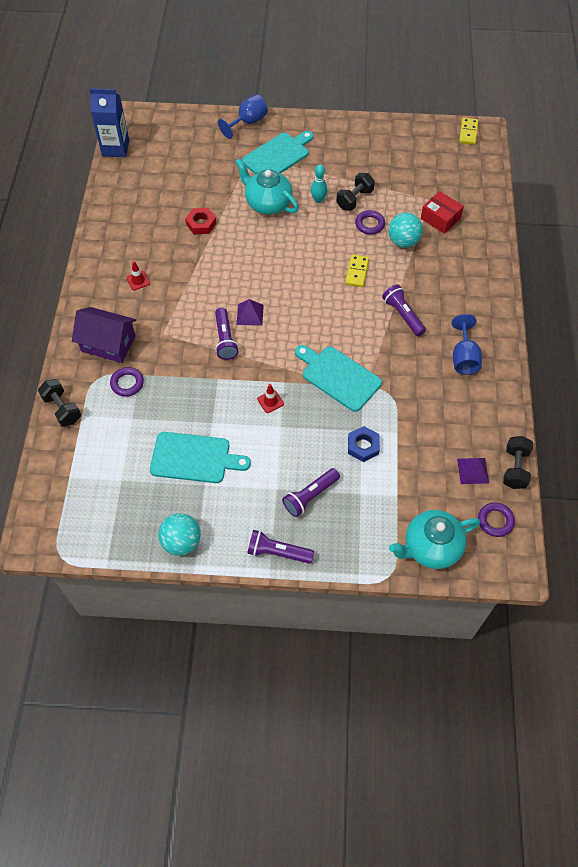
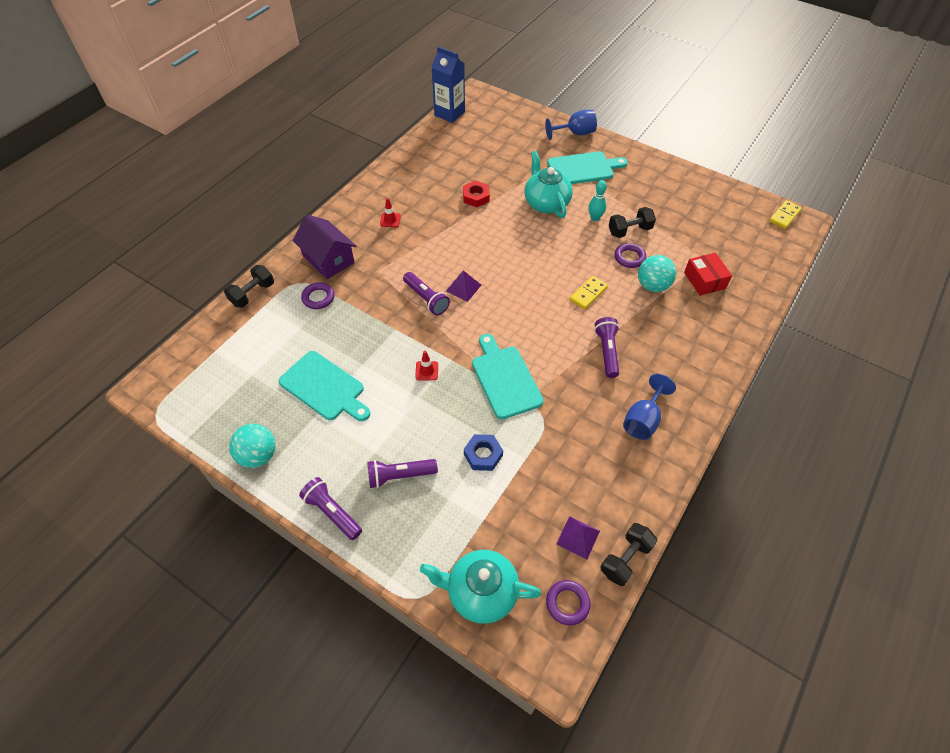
camera: 30 degrees right, 5 degrees down
(62, 409) = (253, 294): black dumbbell -> black dumbbell turned 45 degrees clockwise
(225, 339) = (426, 299): purple flashlight -> purple flashlight turned 60 degrees counterclockwise

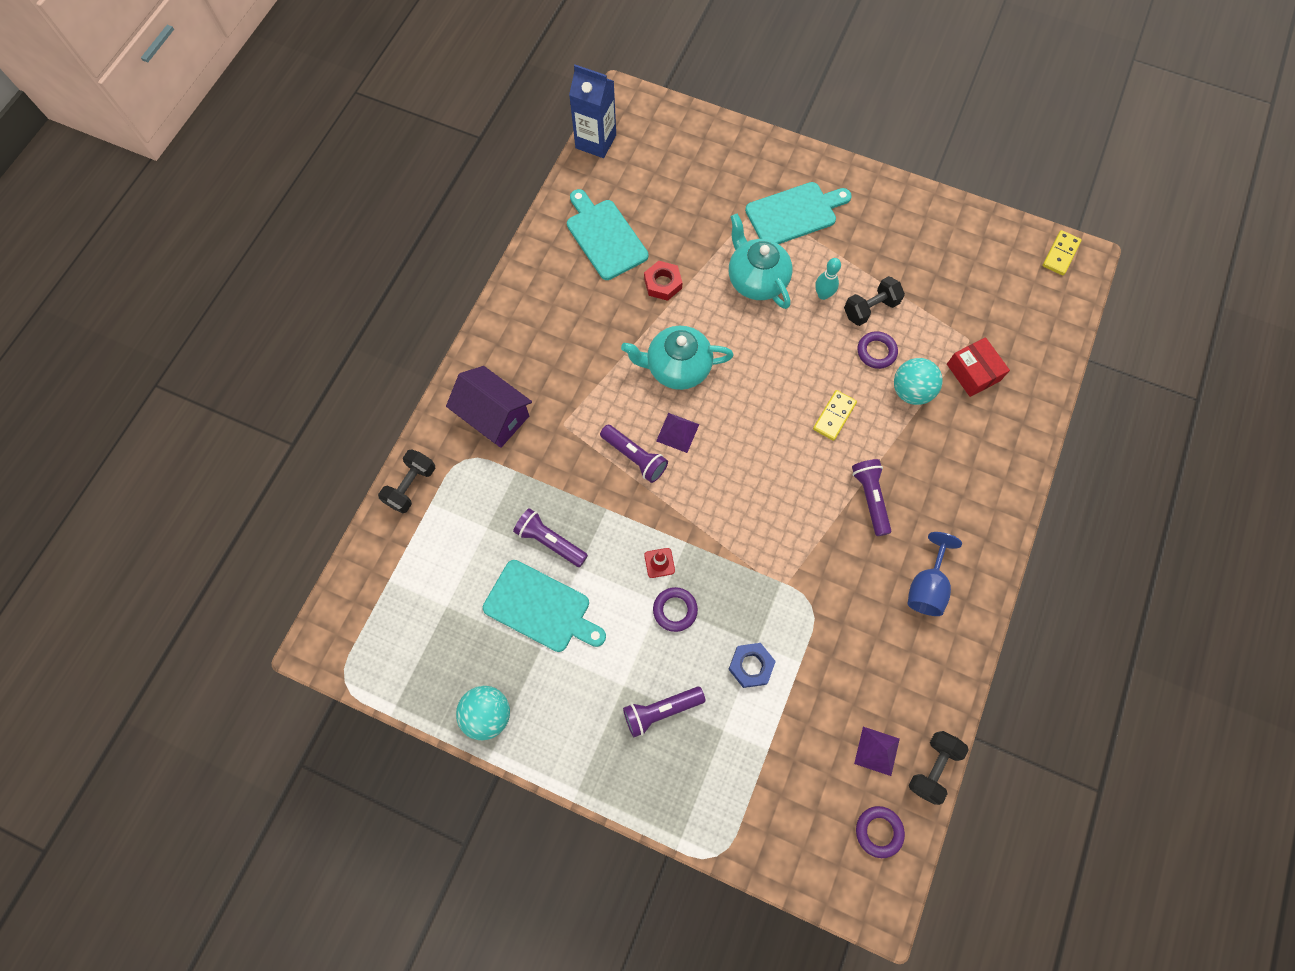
camera: 10 degrees left, 15 degrees up
(318, 298) = (497, 478): purple ring -> purple ring (675, 610)
(332, 512) = (595, 771): purple flashlight -> purple flashlight (550, 541)
(390, 220) = (558, 339): red traffic cone -> none
(480, 592) = (783, 836): turquoise teapot -> turquoise teapot (677, 368)
(505, 379) = (756, 558): turquoise cutting board -> turquoise cutting board (605, 236)
(575, 133) = (773, 153): blue goblet -> none

